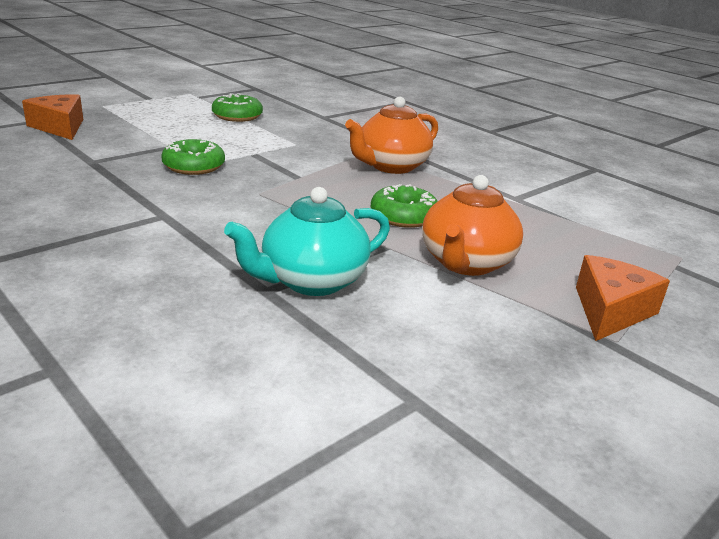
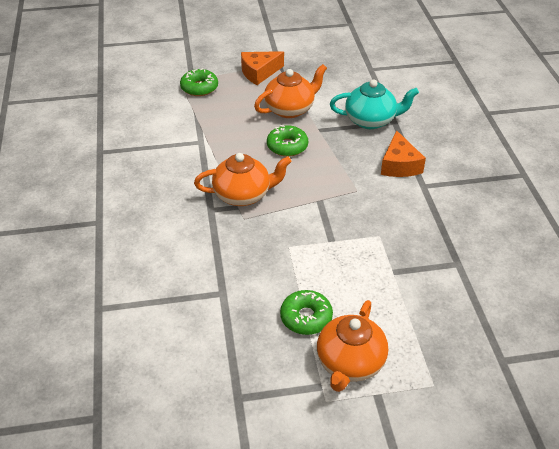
camera: 145 degrees left, 15 degrees up
(60, 127) = (479, 337): orange cheese -> orange cheese (399, 165)
(181, 105) = (350, 363): none -> orange teapot
(194, 166) = (385, 235): green donut -> green donut (199, 88)

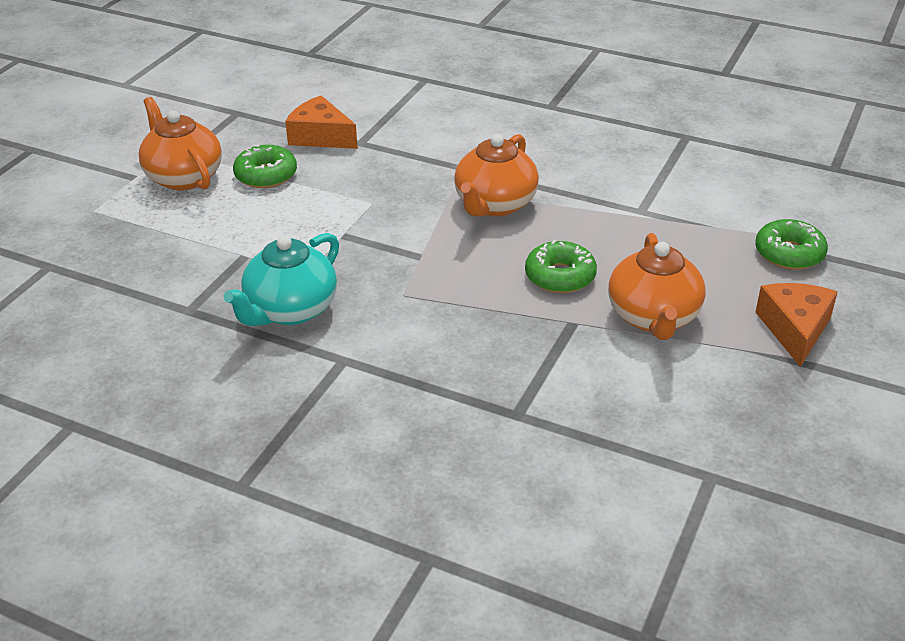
camera: 125 degrees right, 5 degrees down
(371, 120) = (545, 389): turquoise teapot -> turquoise teapot (290, 310)
(399, 165) = (409, 360): orange cheese -> orange cheese (320, 136)

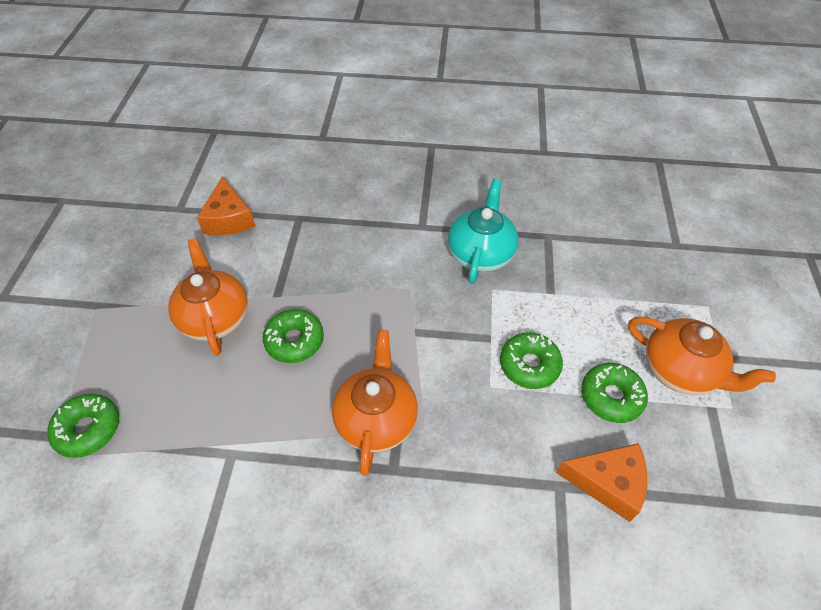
camera: 160 degrees right, 15 degrees up
(321, 208) = (529, 365): none -> green donut
(794, 329) = (104, 335): orange cheese -> orange cheese (229, 219)

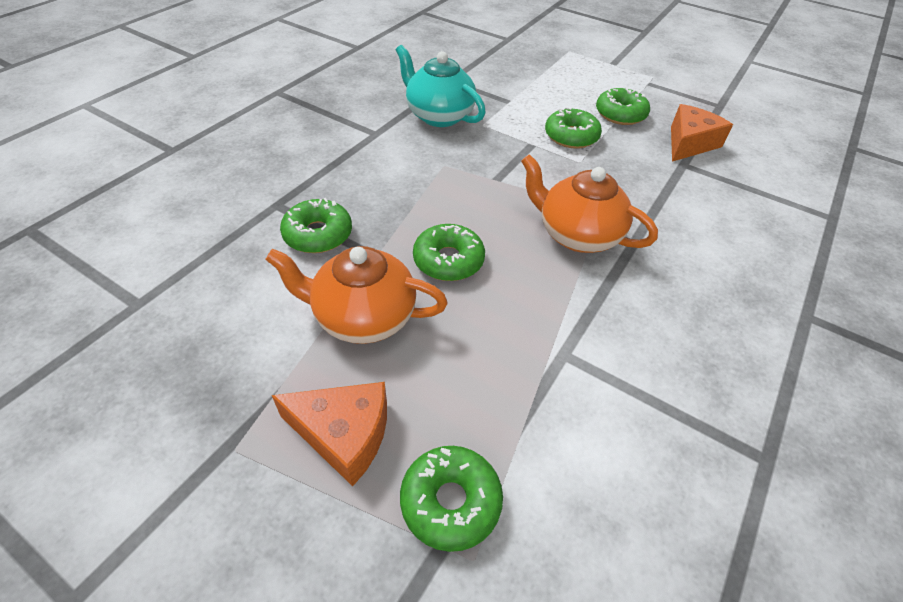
camera: 65 degrees left, 5 degrees down
(229, 219) = (213, 260): orange cheese -> orange cheese (344, 434)
(281, 254) = (318, 234): none -> green donut
(680, 370) = (614, 81): orange teapot -> none

